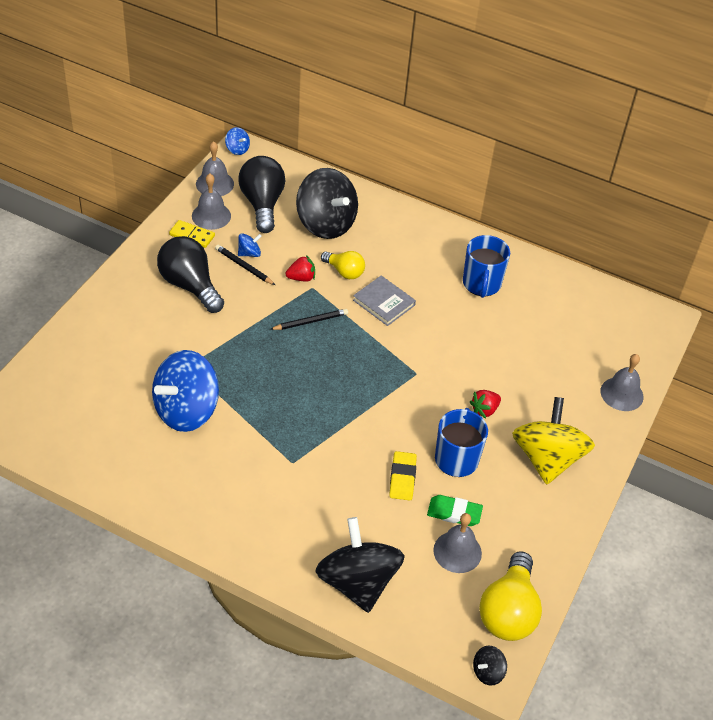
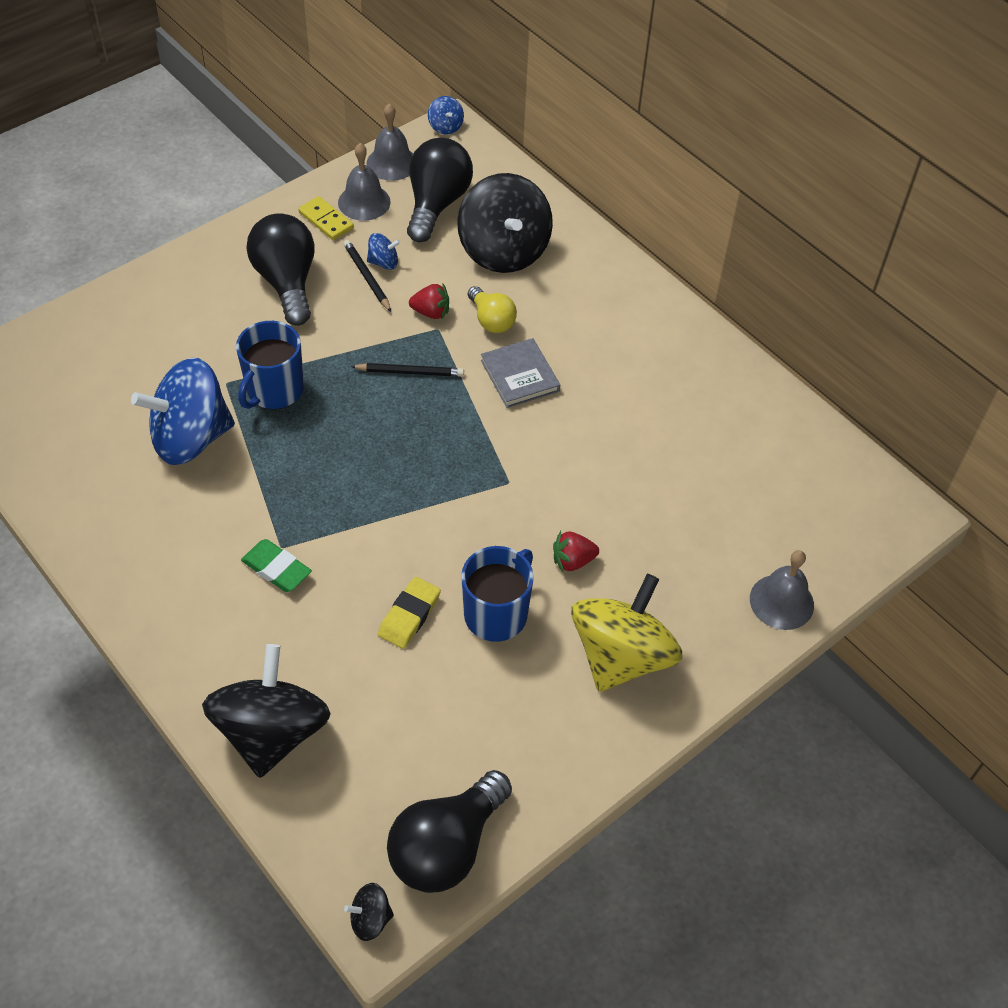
camera: 25 degrees right, 5 degrees up
(454, 513) = (451, 686): green eraser -> green eraser (276, 569)
(457, 551) = (425, 740): grey bell -> none
(481, 284) = (667, 389): blue mug -> blue mug (274, 390)
(508, 611) = (446, 847): yellow light bulb -> black light bulb

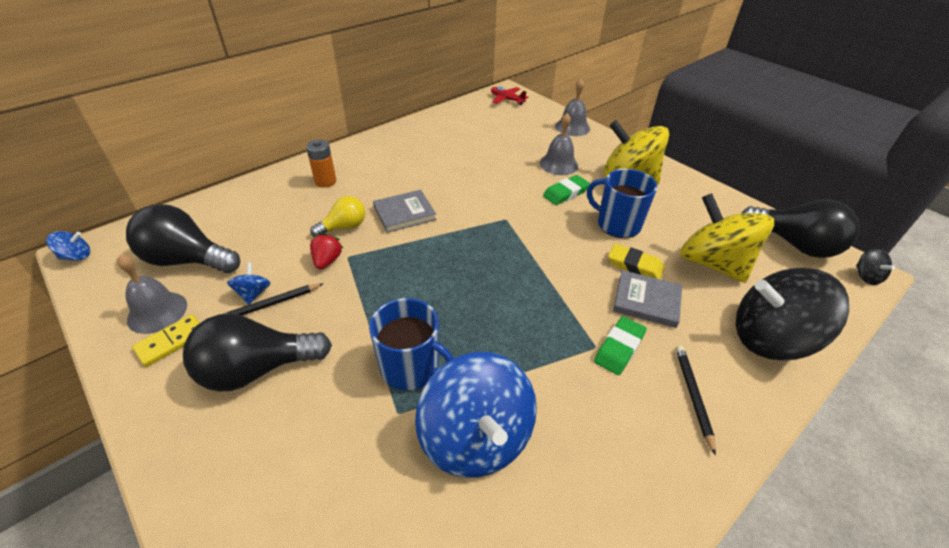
camera: 90 degrees left, 10 degrees down
(344, 613) = (646, 301): none -> grey book
(392, 163) = (107, 293): grey bell -> grey bell (558, 164)
(409, 713) = (712, 263): none -> yellow spinning top
(410, 372) = (395, 272): black pencil -> black pencil (693, 396)
(504, 251) = (266, 220): black spinning top -> none
(572, 561) = (565, 193): red strawberry -> green eraser
(587, 293) = (325, 181): none -> orange battery
(873, 510) = (507, 99): none -> red plane

